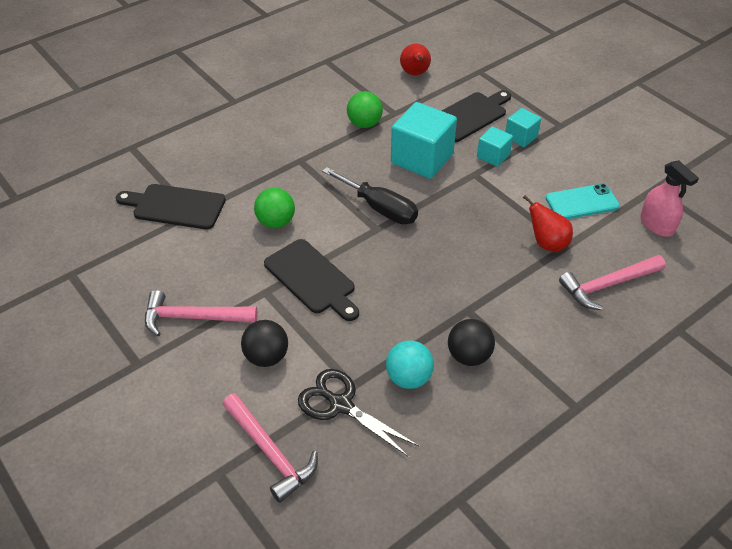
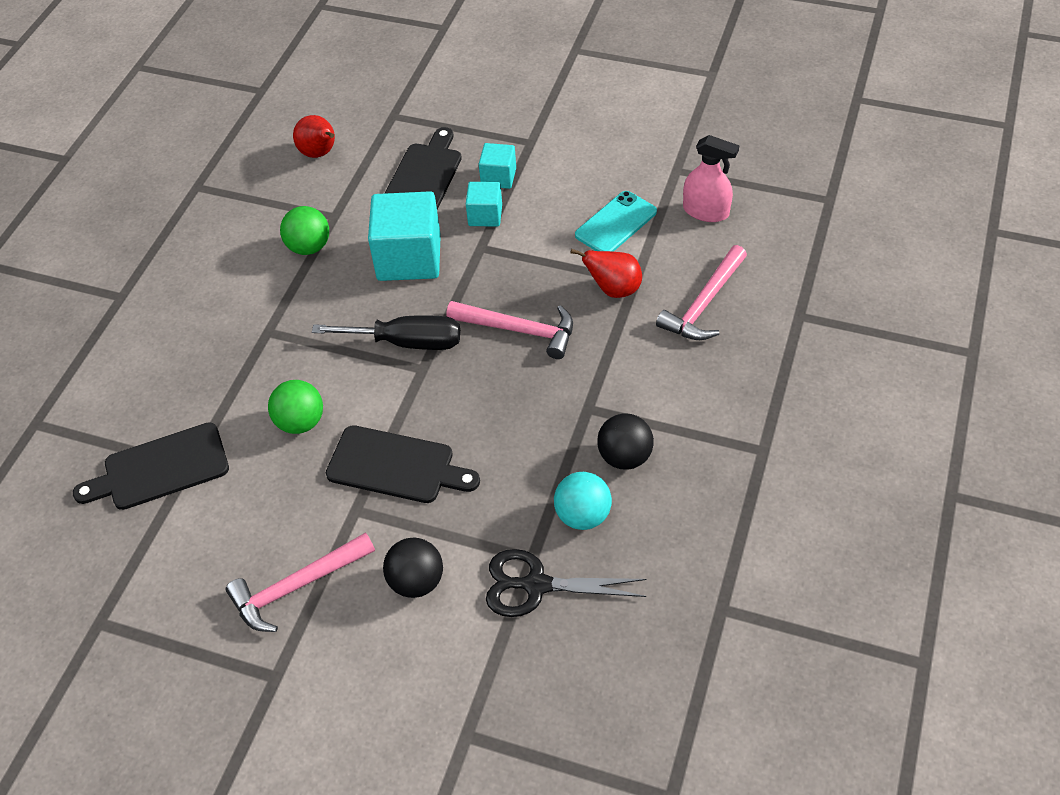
camera: 30 degrees left, 5 degrees up
(270, 452) = (503, 679): pink hammer -> pink hammer (519, 330)

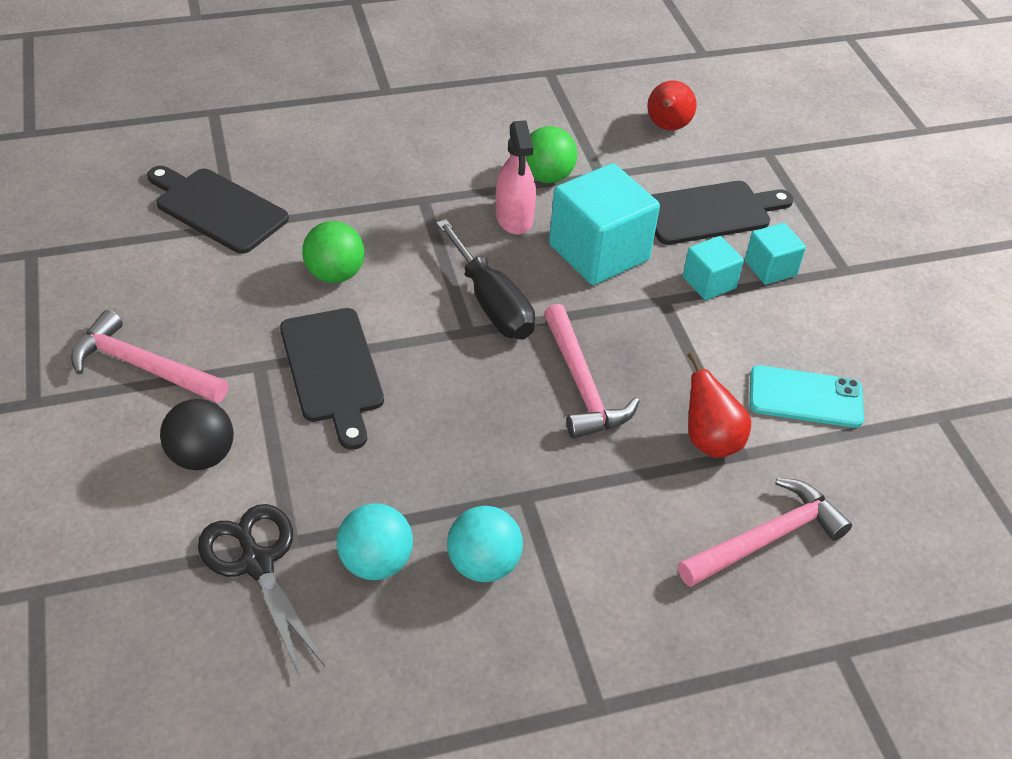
camera: 50 degrees right, 5 degrees down
(625, 457) = (483, 564): black ball -> turquoise ball
(704, 304) = (766, 538): pink hammer -> pink hammer turned 150 degrees clockwise
(706, 211) = (908, 474): pink spray bottle -> pink spray bottle (514, 218)

